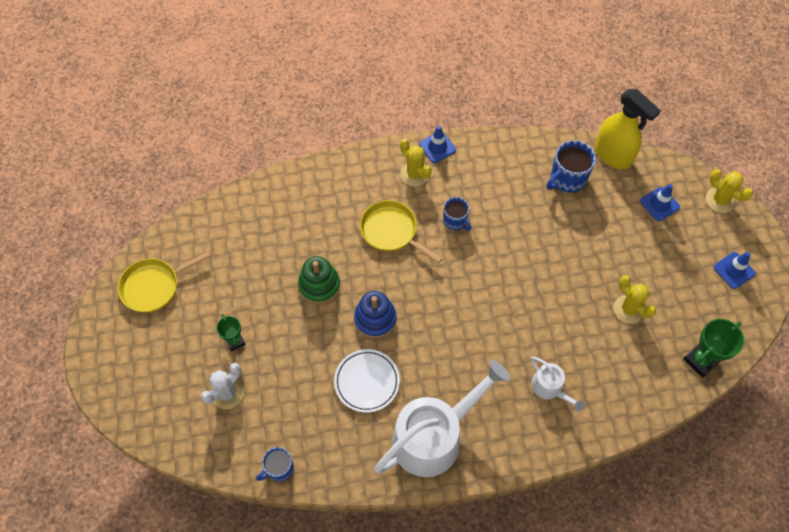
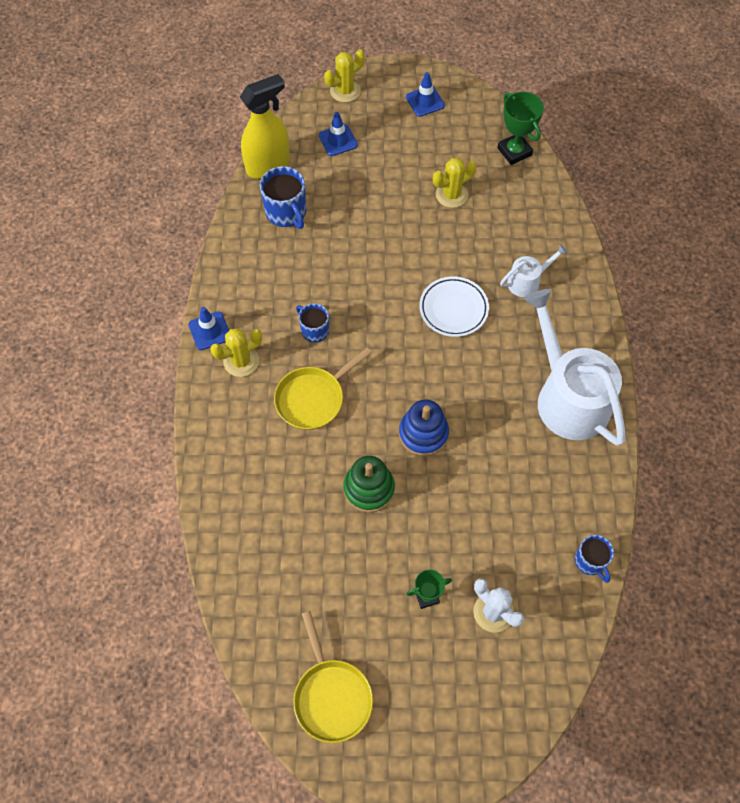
camera: 80 degrees left, 0 degrees up
(367, 382) = (498, 454): white plate -> white plate (453, 309)
(455, 221) = (314, 330): blue mug -> blue mug turned 105 degrees counterclockwise

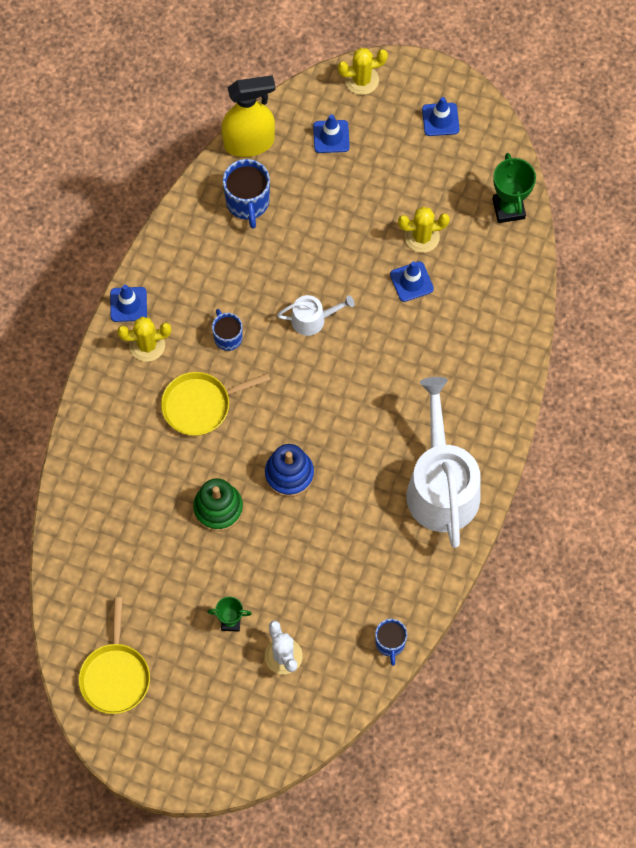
camera: 20 degrees right, 5 degrees up
(453, 309) = (371, 360): white plate -> none
(459, 233) = (411, 282): none -> blue traffic cone
(527, 281) = (456, 356): white watering can -> white watering can (312, 319)

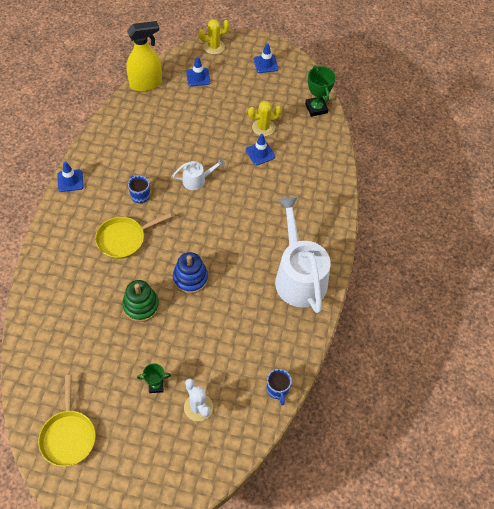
camera: 10 degrees left, 10 degrees down
(147, 345) = (84, 204): yellow cactus -> none
(248, 202) = (147, 116): blue mug -> none

